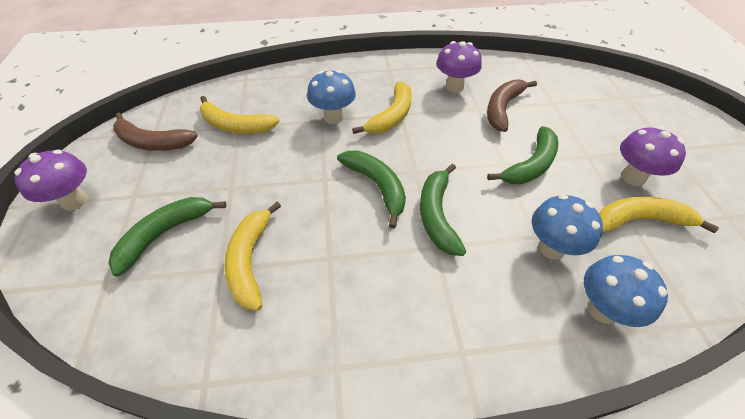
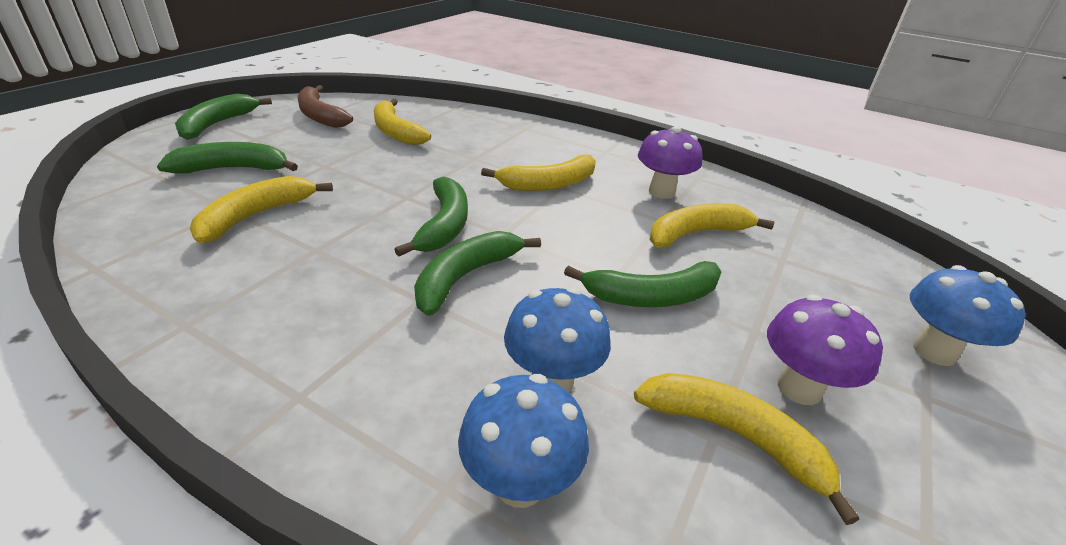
camera: 35 degrees right, 15 degrees down
(74, 201) = (217, 124): purple mushroom -> green banana
(333, 117) = (489, 161): blue mushroom -> blue mushroom (934, 352)
(502, 109) = (696, 234): brown banana -> yellow banana

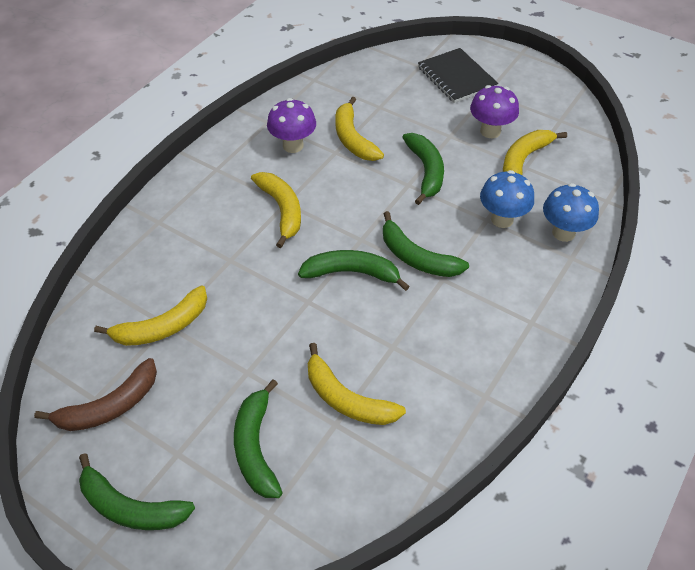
camera: 85 degrees left, 15 degrees up
(934, 352) = (456, 77): blue mushroom -> black notebook

